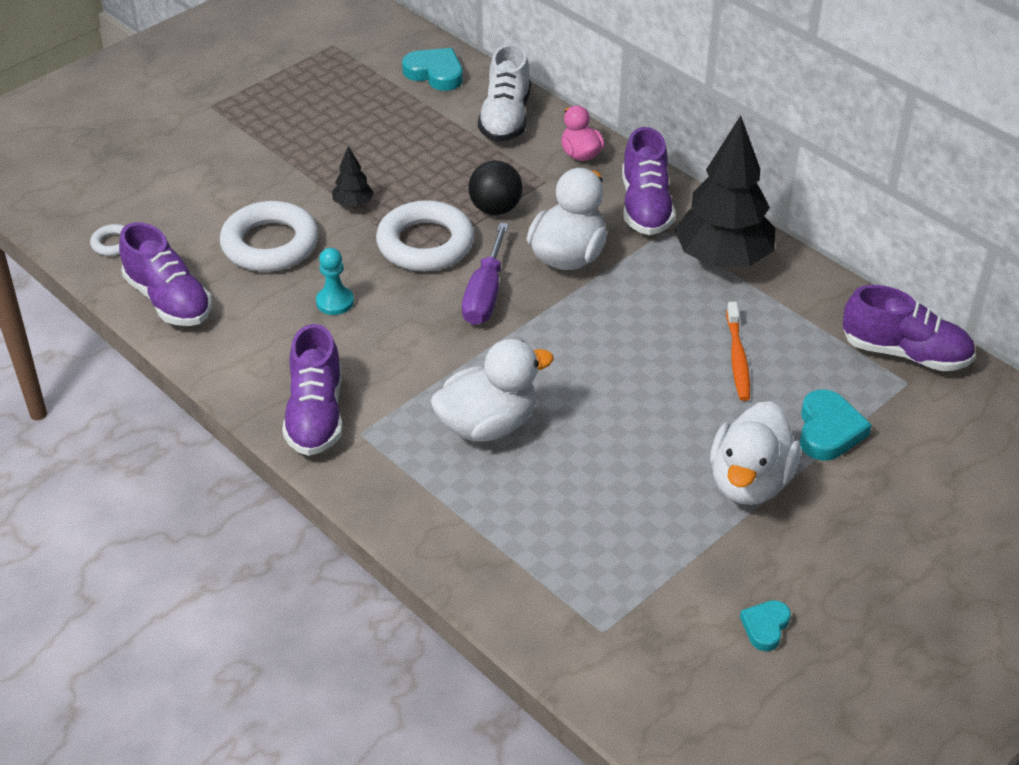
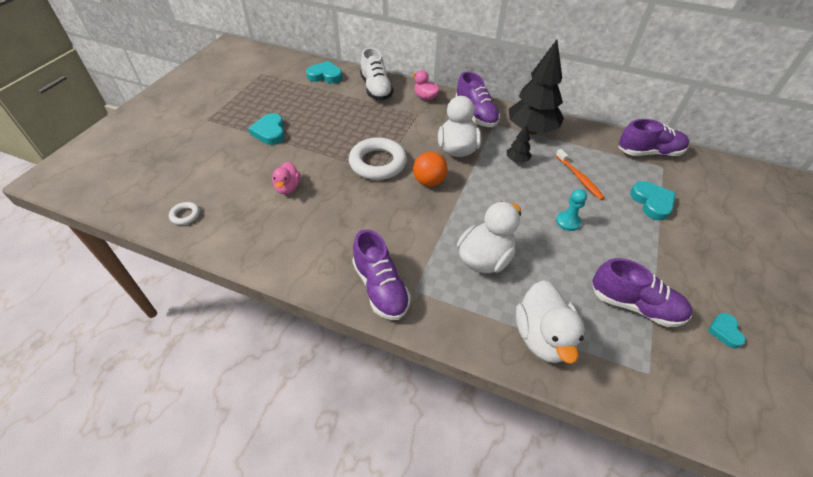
camera: 25 degrees left, 5 degrees up
(169, 300) = (242, 241): purple shoe -> purple shoe (634, 305)
(270, 244) = (288, 188): white ring -> pink duck
(291, 151) = (270, 132): none -> turquoise heart
(335, 302) = (347, 211): turquoise pawn -> turquoise pawn (568, 222)
(353, 204) = (323, 152): black tree -> black tree (517, 160)
(485, 294) = (429, 181): purple screwdriver -> orange ball
(495, 209) = (402, 134): black ball -> none
(749, 482) = (642, 244): white duck -> white duck (542, 337)

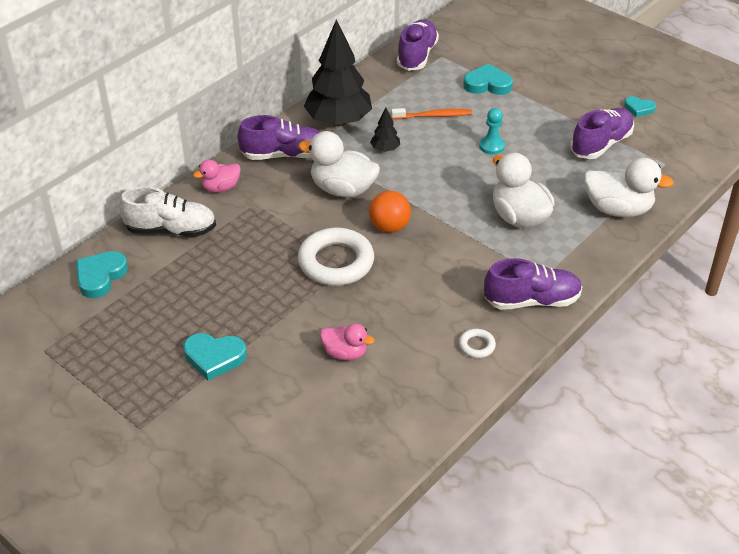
camera: 70 degrees left, 5 degrees down
(185, 215) = (354, 462): white ring -> white ring (476, 346)

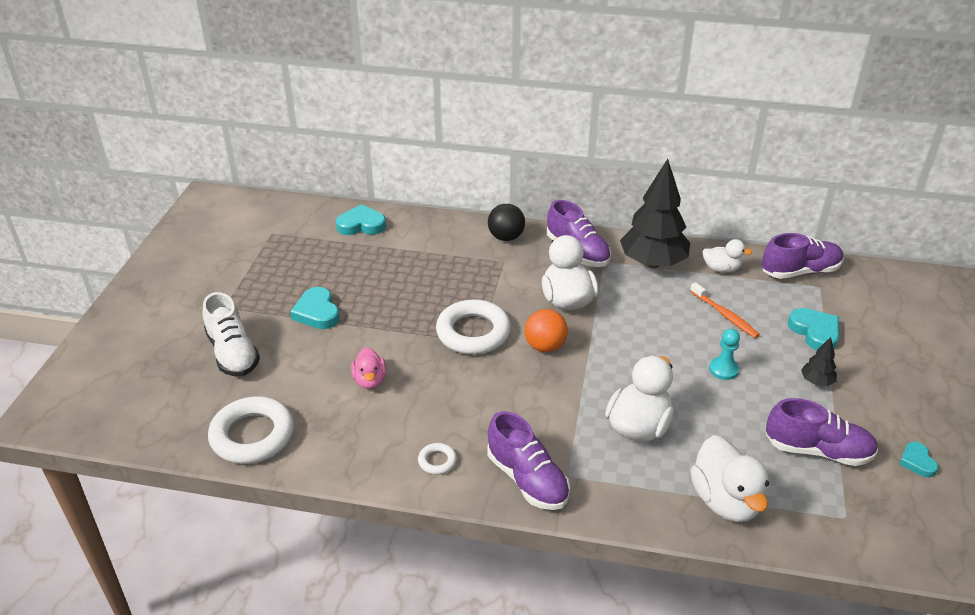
camera: 60 degrees right, 5 degrees down
(171, 230) = (437, 234): white shoe -> white shoe (233, 353)
(220, 188) = (506, 237): pink duck -> black ball
(356, 461) = (252, 435): none -> white ring
(379, 91) = (721, 269): none -> white duck
(385, 149) = (645, 304): black tree -> black tree (816, 381)

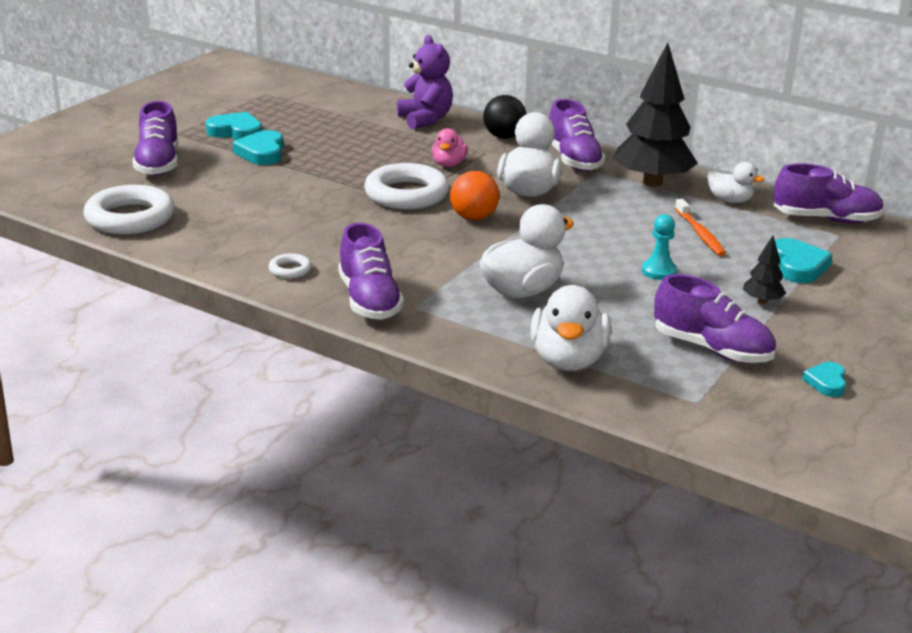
camera: 20 degrees right, 10 degrees down
(233, 353) = (158, 164): white shoe -> purple shoe
(361, 225) = (359, 103): turquoise heart -> turquoise heart (236, 132)
(370, 380) = (272, 206): pink duck -> pink duck (449, 164)
(430, 232) = (425, 120): none -> purple teddy bear

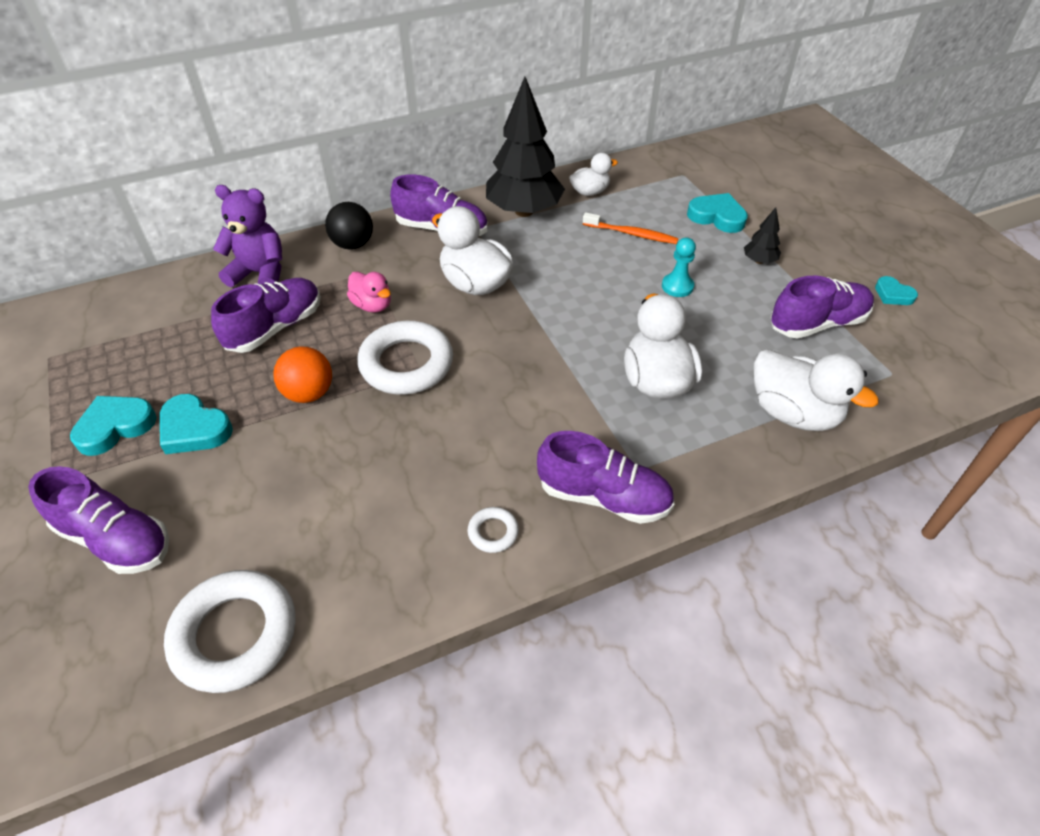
camera: 55 degrees left, 20 degrees up
(473, 217) = (495, 343): orange ball -> orange ball (309, 393)
(826, 219) = (656, 167): purple shoe -> purple shoe (275, 328)

